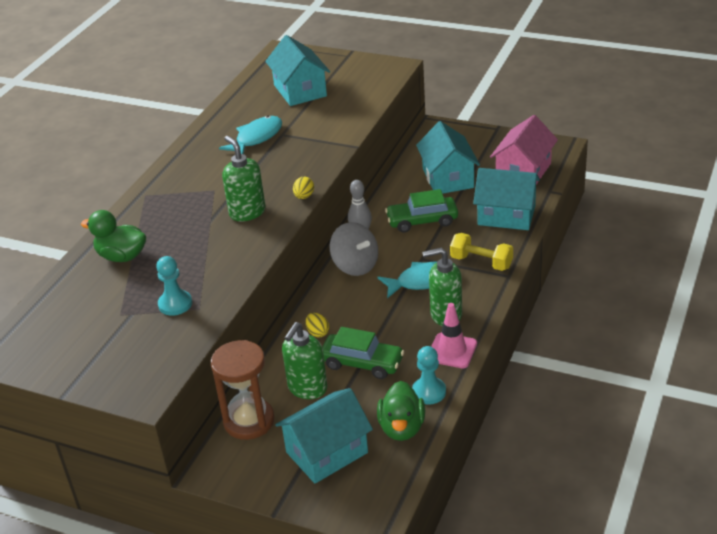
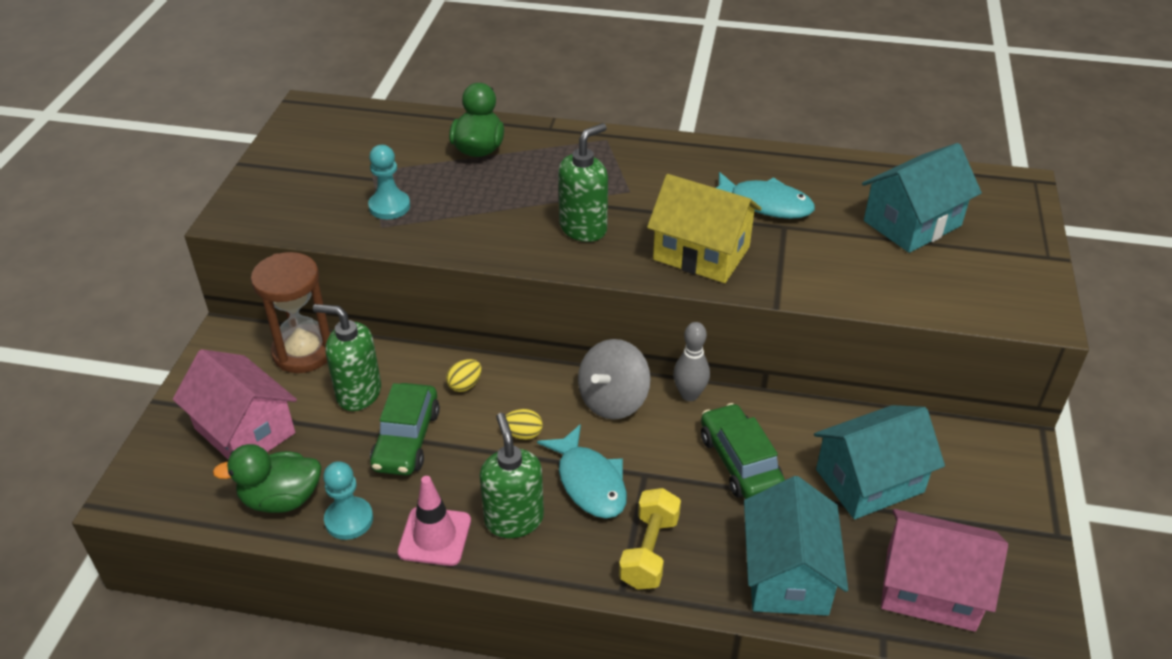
camera: 75 degrees right, 5 degrees up
(295, 167) = (701, 253): none -> yellow house
(304, 196) = (630, 273): yellow egg -> yellow egg (523, 434)
(326, 452) = (245, 430): turquoise house -> pink house

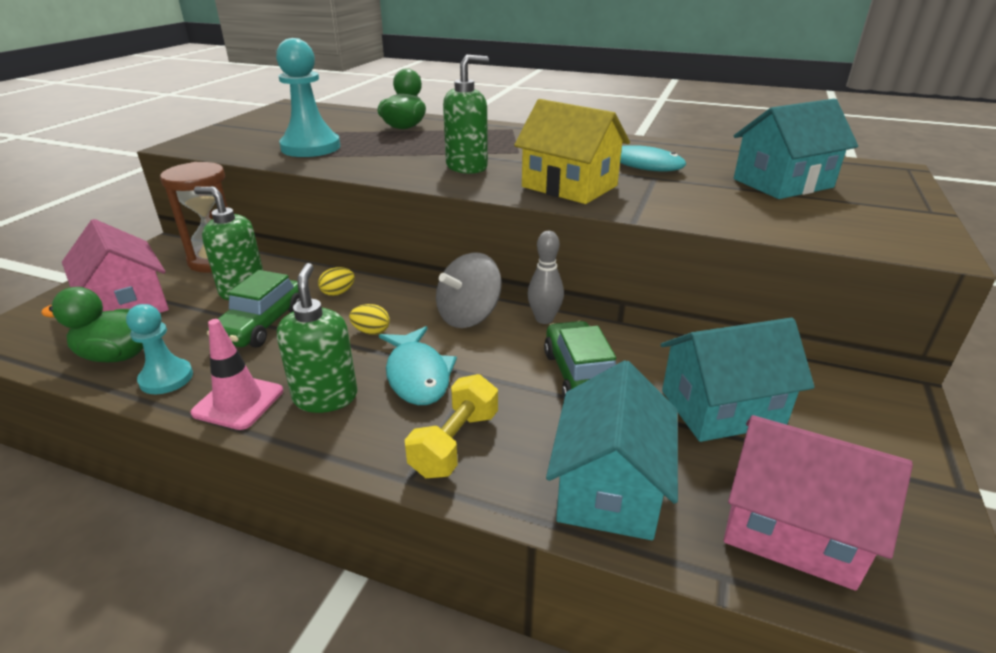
camera: 10 degrees right, 10 degrees down
(389, 206) = (311, 147): turquoise pawn -> turquoise pawn, size x1.63

